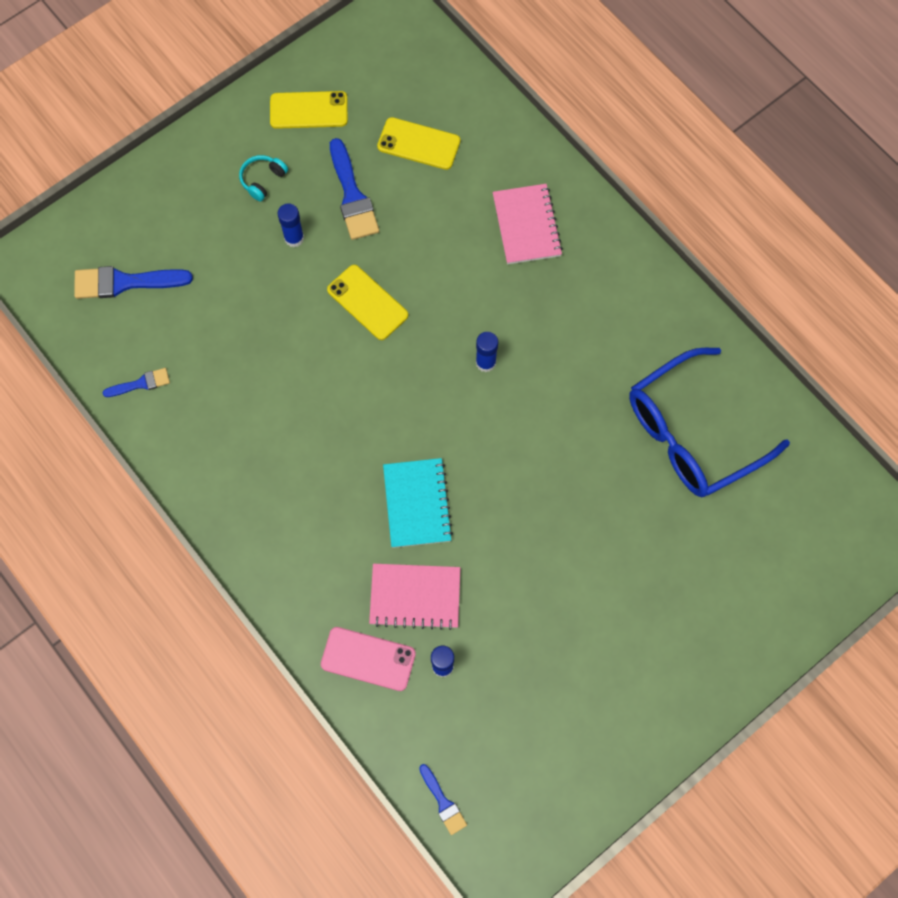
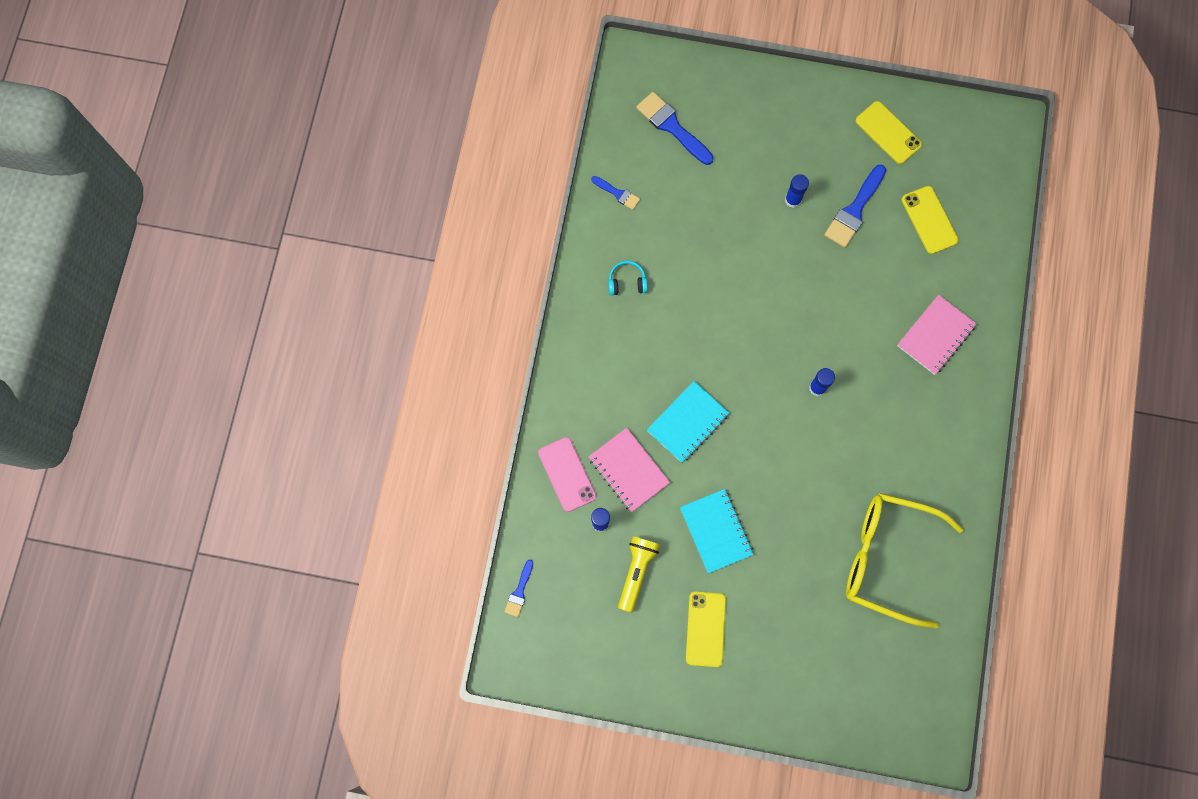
camera: 50 degrees right, 5 degrees up
(262, 180) = (814, 147): turquoise headphones -> turquoise headphones (627, 282)
(367, 302) = (791, 281): yellow phone -> yellow phone (705, 629)
(518, 671) = (637, 572): none -> yellow flashlight
(541, 564) = (716, 531): none -> turquoise notebook
(691, 433) = (887, 558): blue glasses -> yellow glasses

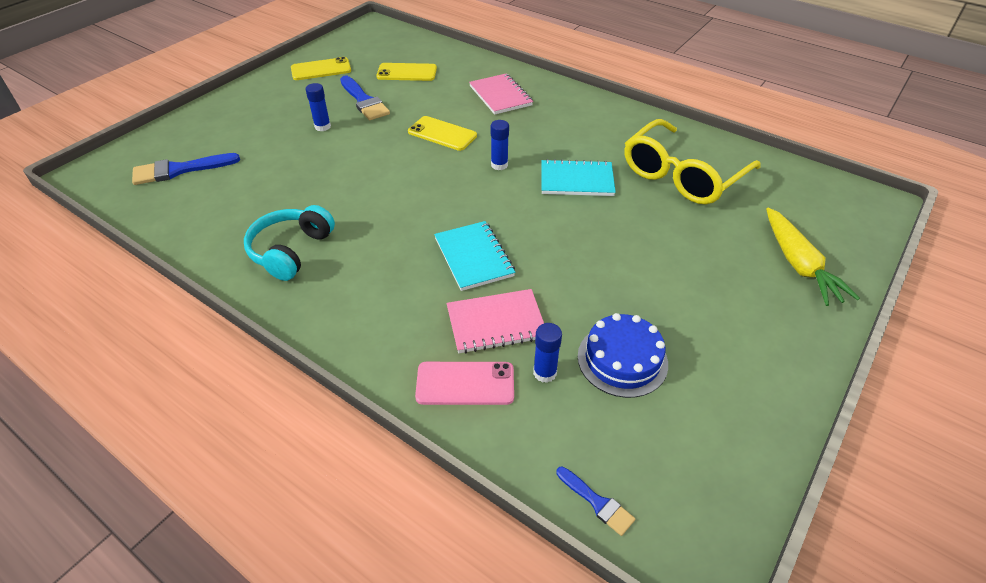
camera: 65 degrees left, 30 degrees down
(617, 193) = (197, 226): blue brush -> none
(627, 282) = (291, 251): turquoise headphones -> turquoise headphones, size x1.79
(637, 572) = (622, 360): yellow flashlight -> blue cake
(705, 629) = (714, 322): yellow phone -> yellow phone (442, 134)
(716, 531) = (604, 276): turquoise notebook -> turquoise notebook (576, 180)
(807, 684) = (798, 264): none -> yellow carrot

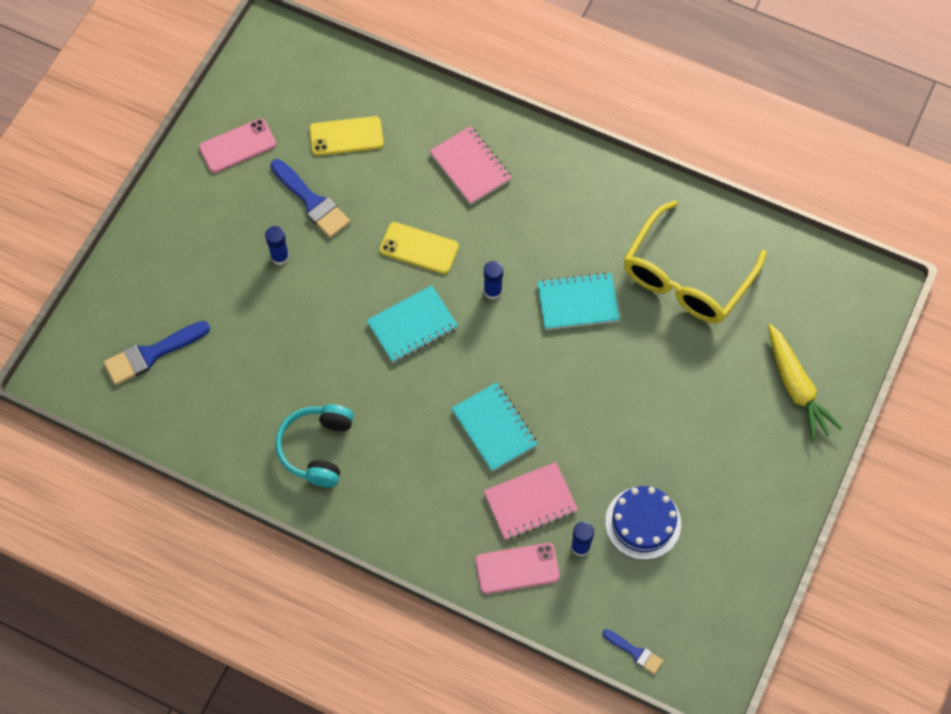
camera: 10 degrees left, 20 degrees up
(321, 69) = (237, 146): yellow phone -> pink phone
(418, 178) = (412, 325): none -> turquoise notebook

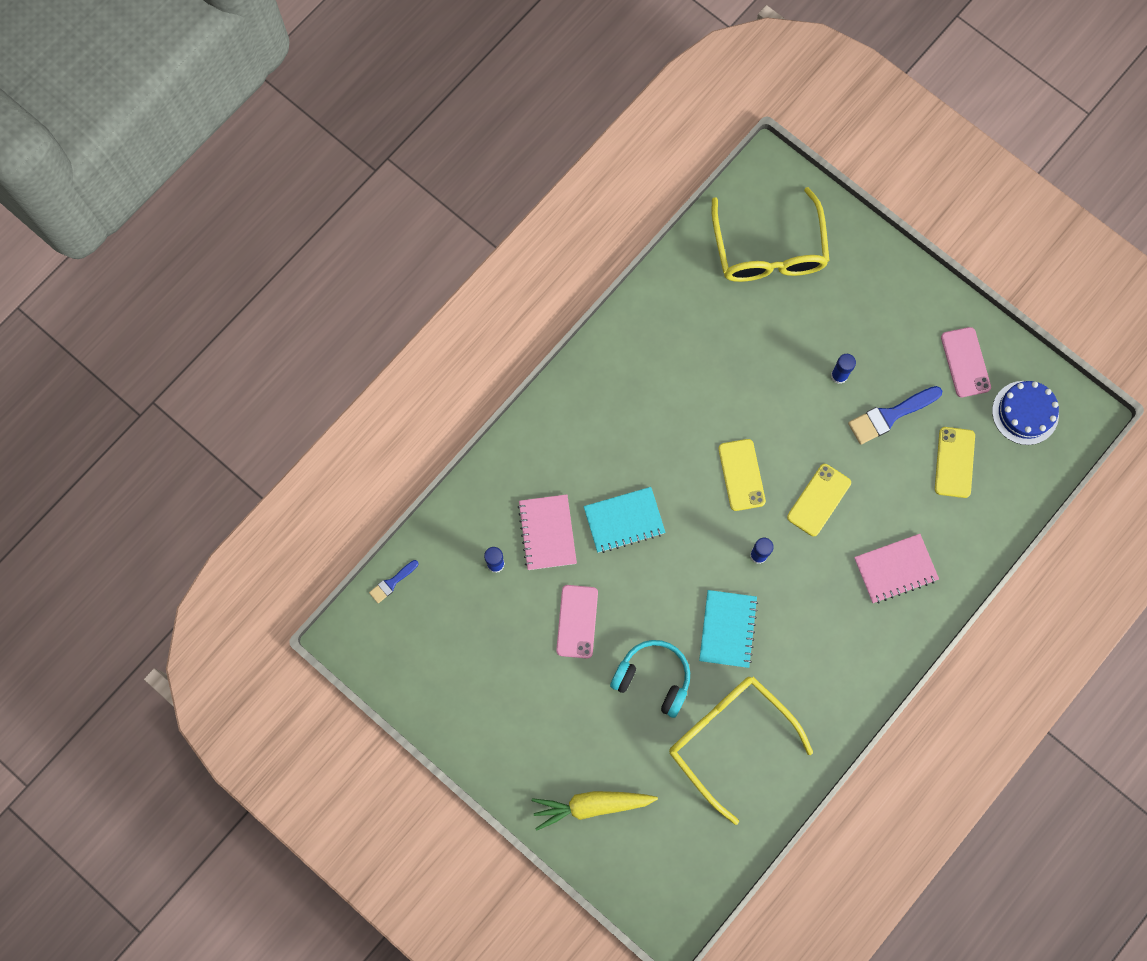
camera: 105 degrees right, 10 degrees up
(152, 354) = (769, 250): blue brush -> yellow glasses
(317, 448) = (644, 367): turquoise headphones -> turquoise headphones (653, 678)
(412, 325) = (741, 475): turquoise notebook -> yellow phone
(517, 568) = (492, 506): pink phone -> pink phone (577, 621)
(643, 523) = (502, 624): blue cake -> blue cake (1025, 412)

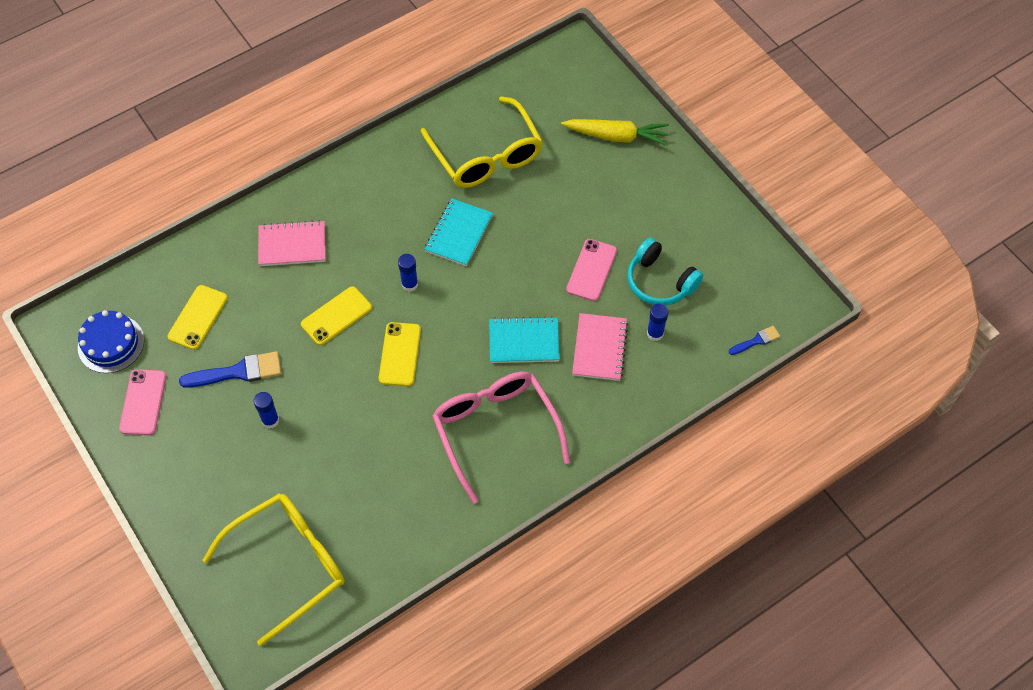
camera: 165 degrees left, 15 degrees down
(624, 420) = (495, 430): none -> pink glasses
(653, 678) = (537, 212): turquoise headphones -> turquoise headphones (660, 282)
(769, 250) = (288, 564): yellow glasses -> yellow glasses turned 45 degrees clockwise

